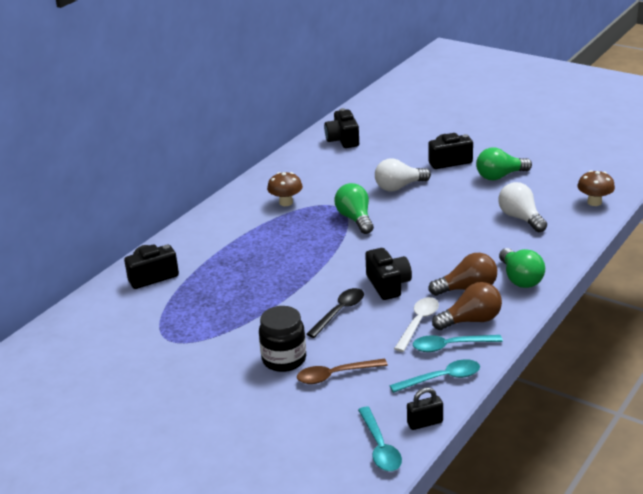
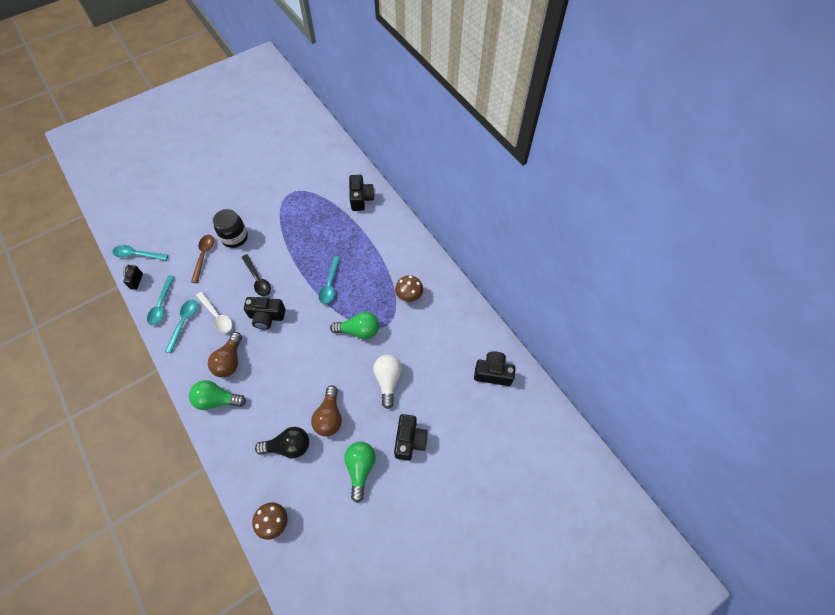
camera: 110 degrees right, 30 degrees up
(308, 256) = (330, 285): none -> turquoise spoon
(471, 320) = (198, 346): brown light bulb -> brown light bulb (329, 417)
(521, 218) = (288, 446): white light bulb -> black light bulb

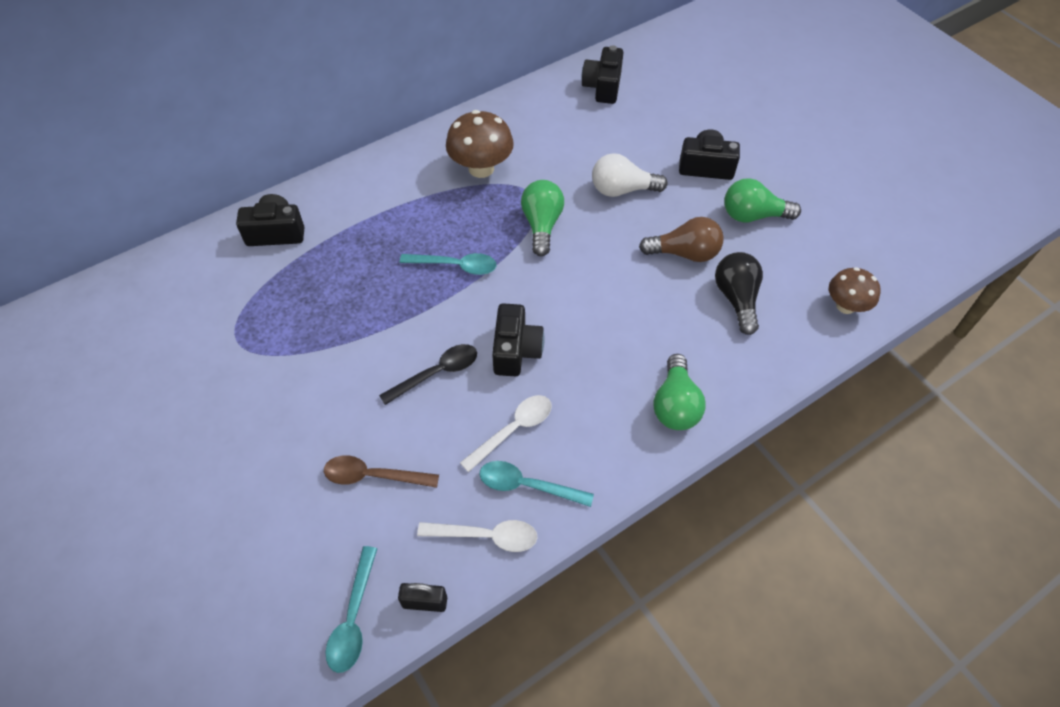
camera: 90 degrees left, 5 degrees down
(161, 305) = (486, 536): turquoise spoon -> white spoon
(230, 361) = (602, 396): brown light bulb -> none
(235, 237) = (334, 425): black jar -> none
(409, 296) = (481, 168): brown mushroom -> brown mushroom, size x1.52

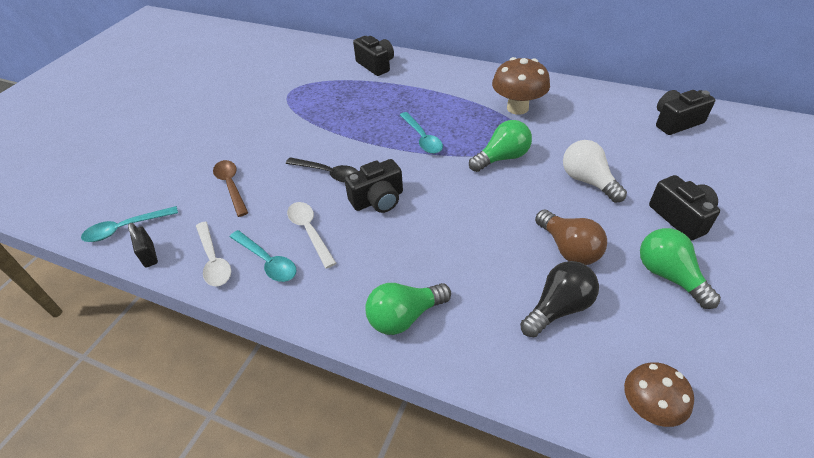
camera: 60 degrees right, 10 degrees down
(513, 430) = (309, 231): white spoon -> white spoon turned 135 degrees counterclockwise
(527, 485) = (267, 261): turquoise spoon -> turquoise spoon turned 150 degrees clockwise

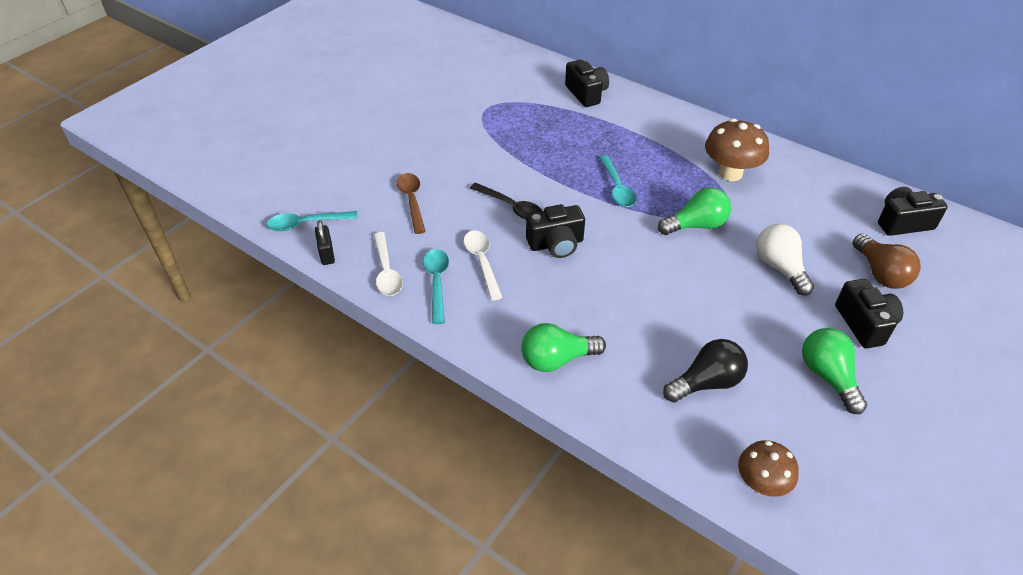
camera: 10 degrees right, 0 degrees up
(267, 261) = (437, 282): turquoise spoon -> turquoise spoon turned 150 degrees counterclockwise
(568, 248) = (735, 330): brown light bulb -> brown light bulb (880, 273)

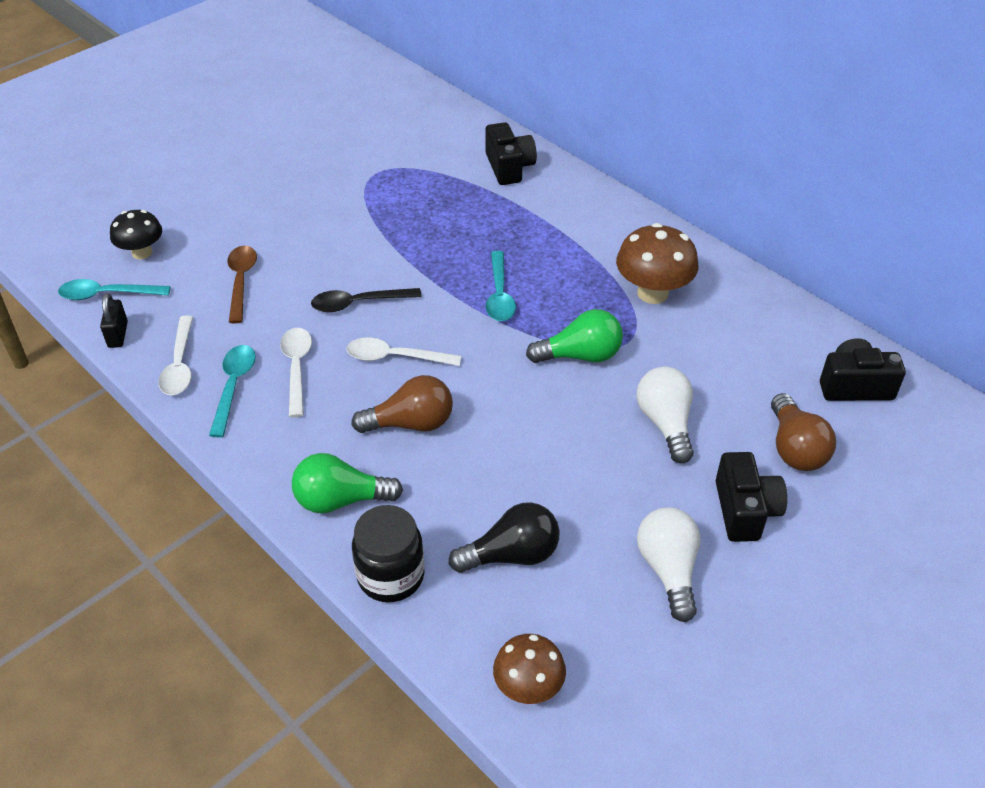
camera: 10 degrees right, 0 degrees up
(323, 188) = (142, 253): none -> black mushroom
(511, 207) = (358, 303): black spoon -> black spoon turned 120 degrees clockwise
(556, 244) = (395, 357): black camera -> white spoon
(588, 293) = (411, 423): none -> brown light bulb
(619, 413) = (391, 576): none -> black jar
(828, 377) = (668, 570): green light bulb -> white light bulb

